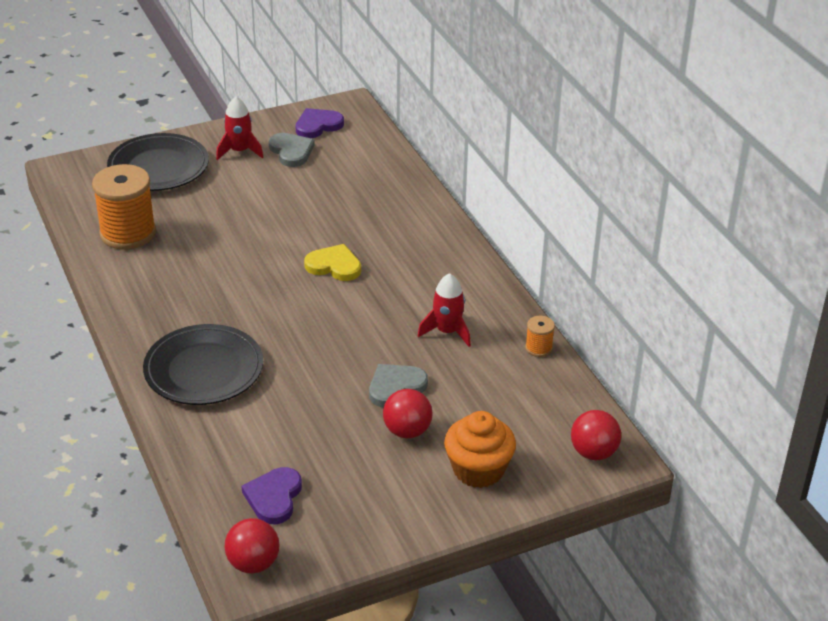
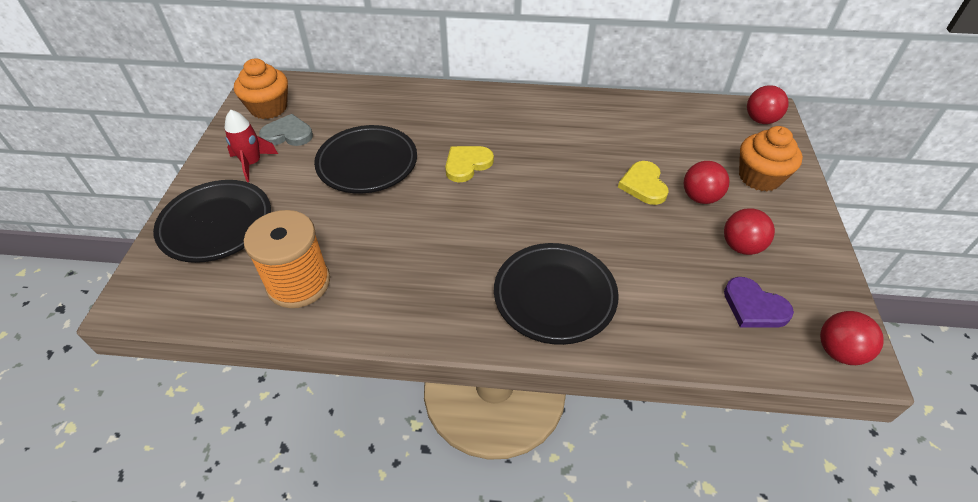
camera: 60 degrees left, 10 degrees up
(288, 209) = (367, 163): none -> black plate
(318, 125) = (268, 108): purple heart -> orange cupcake
(352, 474) = (741, 246): none -> red ball
(395, 387) = (643, 185): grey heart -> yellow heart
(447, 332) = (592, 136): red rocket -> none
(538, 348) = (637, 103): orange spool -> none

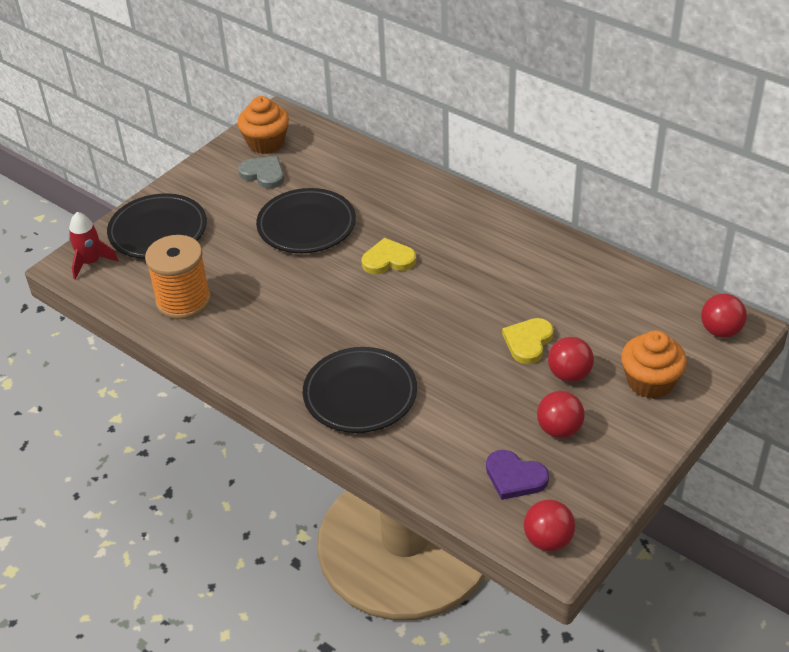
camera: 35 degrees right, 5 degrees down
(252, 163) = (218, 190): red rocket -> red rocket (91, 262)
(754, 307) = (515, 477): purple heart -> purple heart turned 45 degrees counterclockwise

